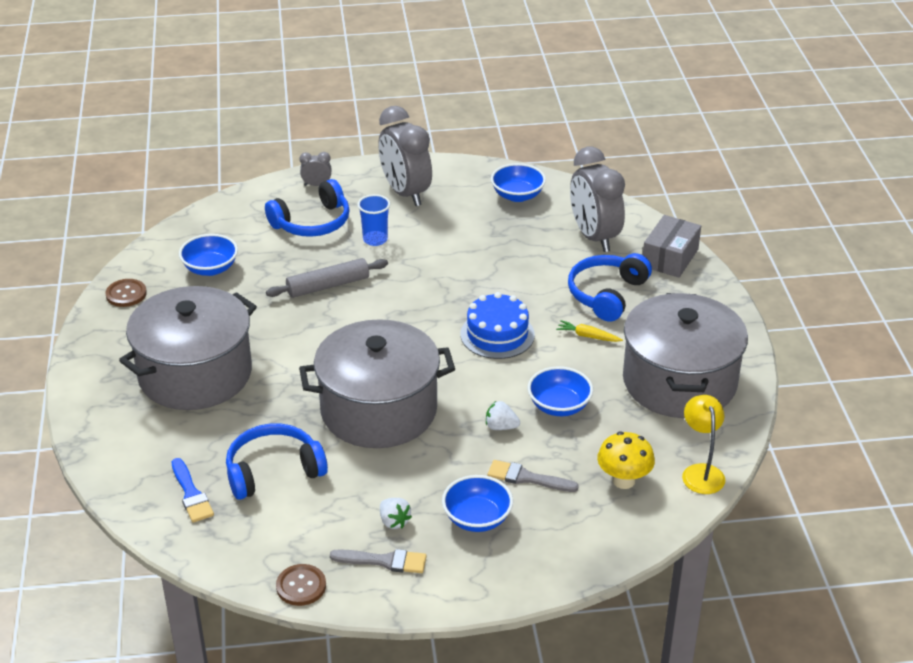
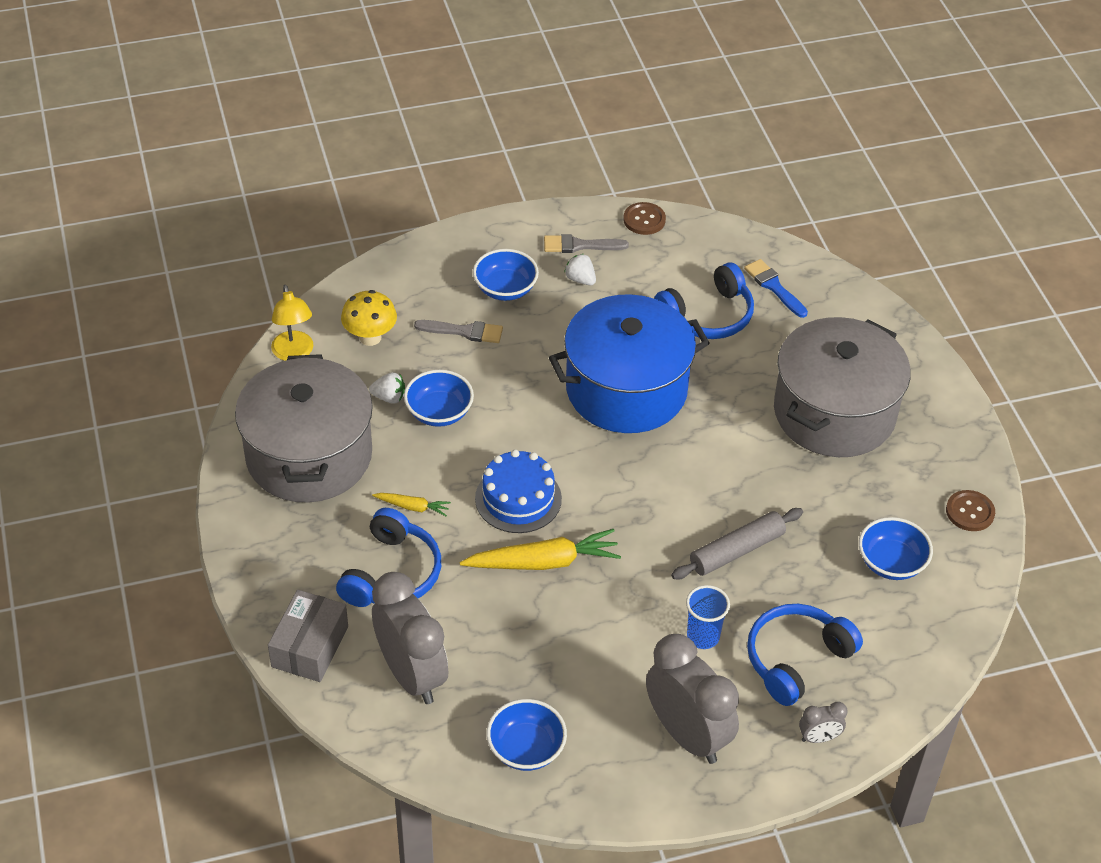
camera: 170 degrees right, 10 degrees up
(379, 410) = (626, 389): grey pot -> blue pot
(484, 291) = (544, 562): none -> yellow carrot
(501, 427) = (497, 382): white strawberry -> white strawberry (389, 397)

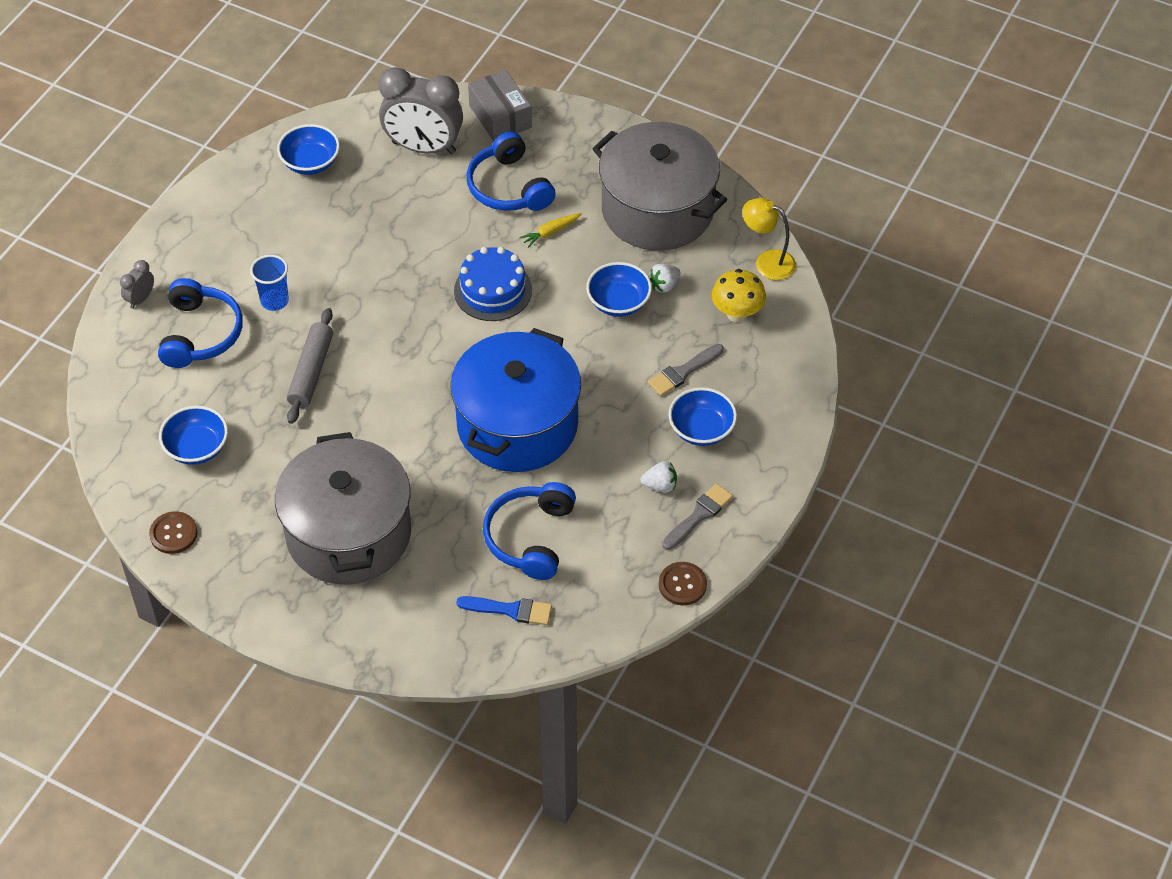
camera: 135 degrees right, 5 degrees up
(544, 562) = (426, 266): yellow carrot -> none
(687, 735) = (224, 240): grey clock -> none

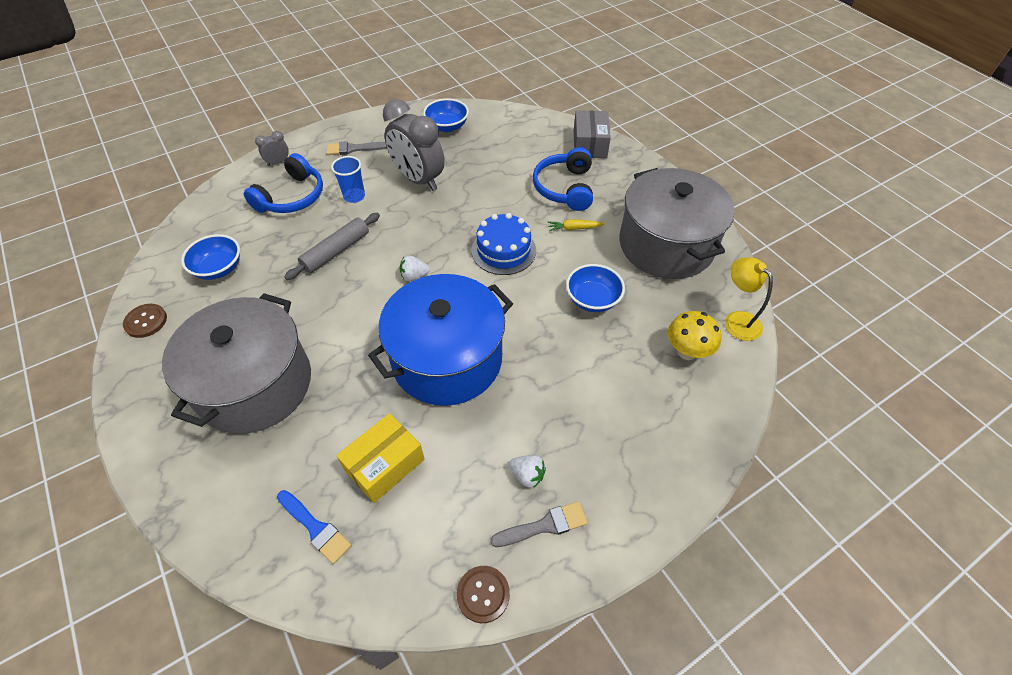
camera: 30 degrees right, 0 degrees up
(423, 147) = (525, 144): grey clock -> grey clock (418, 180)
(530, 537) = (384, 465): blue headphones -> yellow box
(664, 285) = (638, 302): white strawberry -> white strawberry (414, 276)
(683, 372) = (611, 380): grey brush -> grey brush (353, 149)
(701, 429) = (597, 440): blue bowl -> none

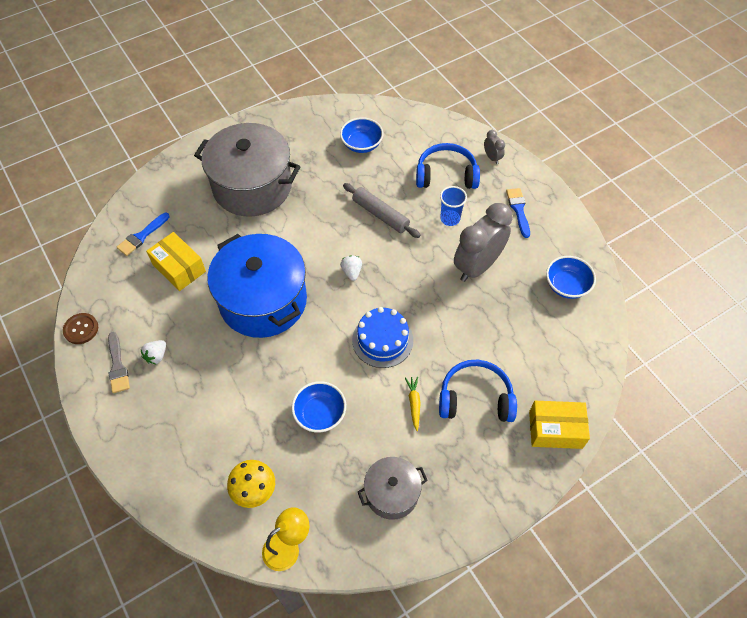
camera: 90 degrees right, 5 degrees up
(146, 321) = (312, 116): brown button -> none
(292, 197) = (446, 175): blue headphones -> blue headphones turned 150 degrees clockwise
(353, 149) = (518, 210): grey brush -> blue brush
(590, 144) = (555, 430): grey box -> yellow box
(666, 245) = (392, 493): grey pot -> grey pot, size x0.52

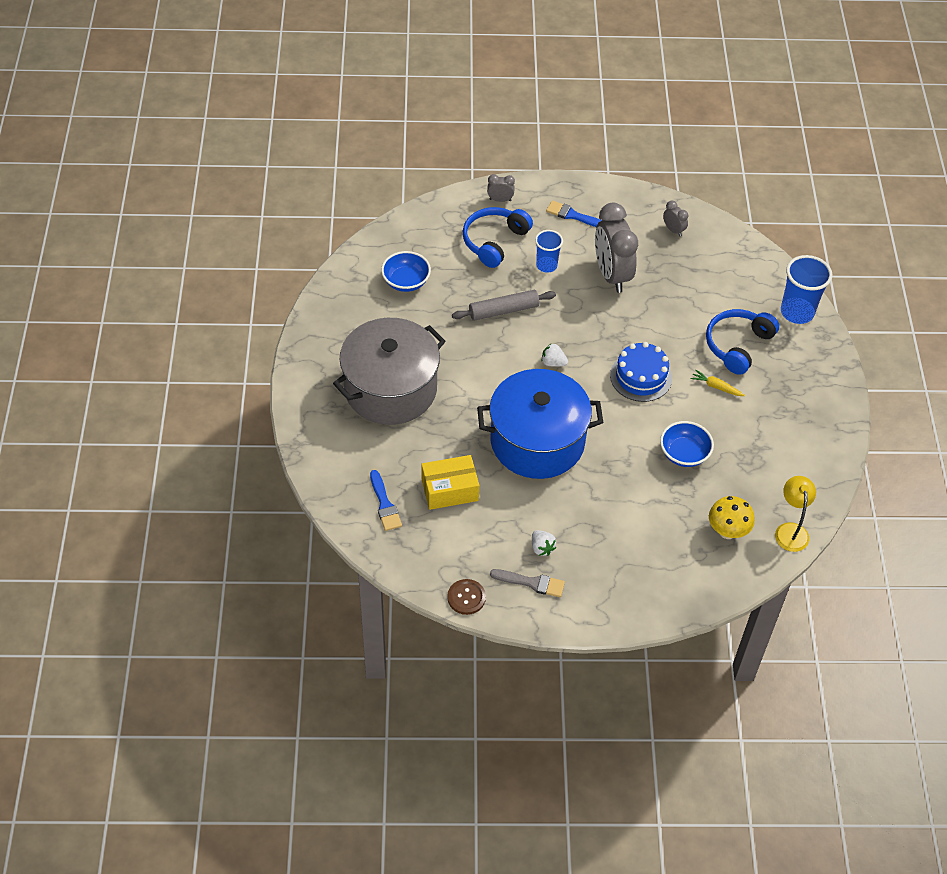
camera: 60 degrees left, 5 degrees down
(392, 493) = (786, 441): grey pot -> none
(555, 430) = (797, 312): yellow box -> blue cup
(566, 286) = (673, 230): blue bowl -> grey clock

